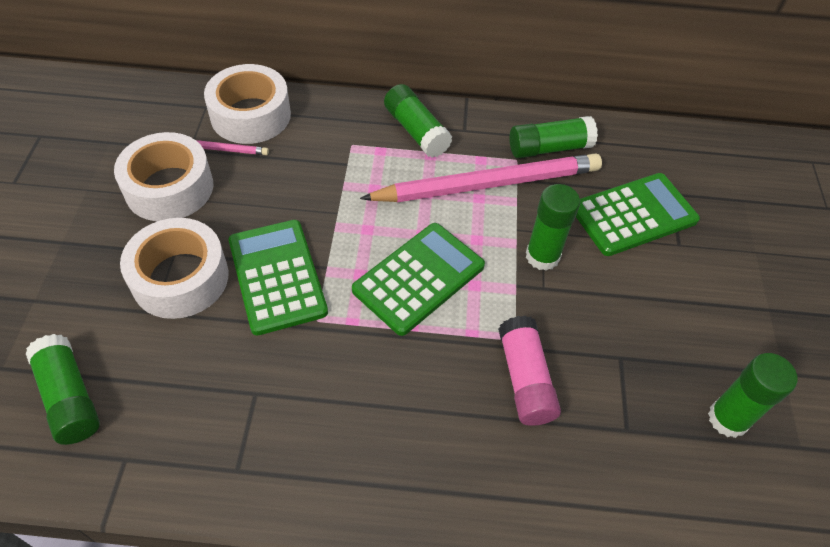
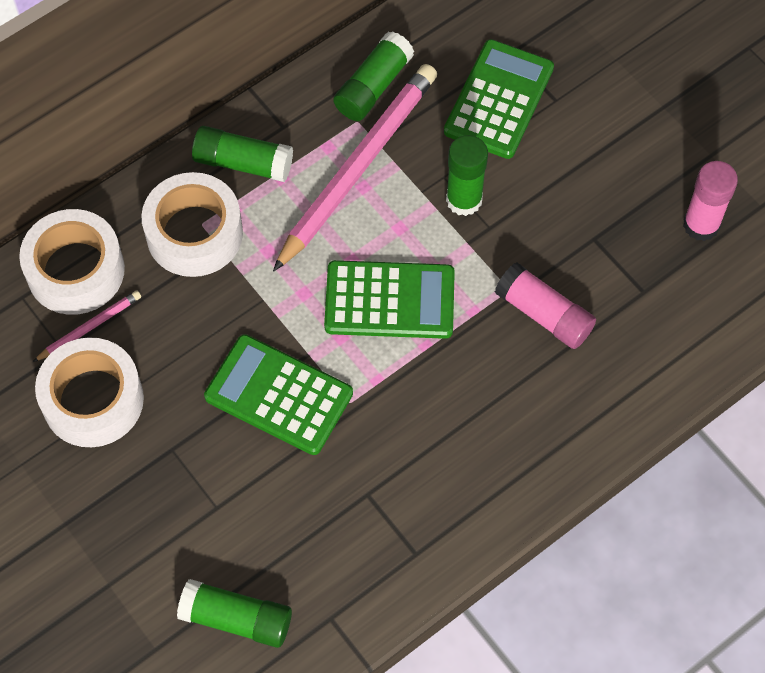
camera: 40 degrees left, 10 degrees up
(180, 278) = (203, 464): white tape -> white tape (194, 233)
(419, 278) = (389, 301): green calculator -> green calculator turned 90 degrees clockwise
(728, 419) = (701, 225): green glue stick -> pink glue stick

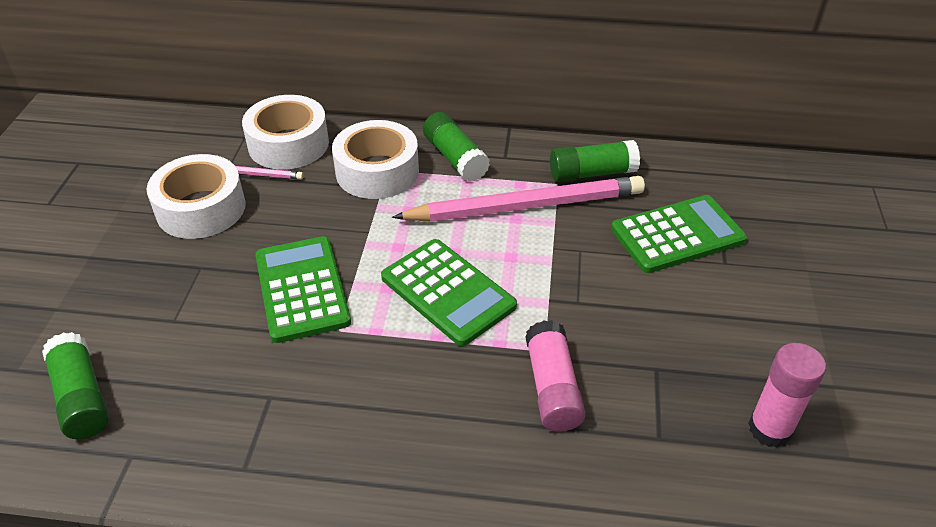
camera: 45 degrees right, 20 degrees down
(464, 200) = (578, 273): green glue stick -> none

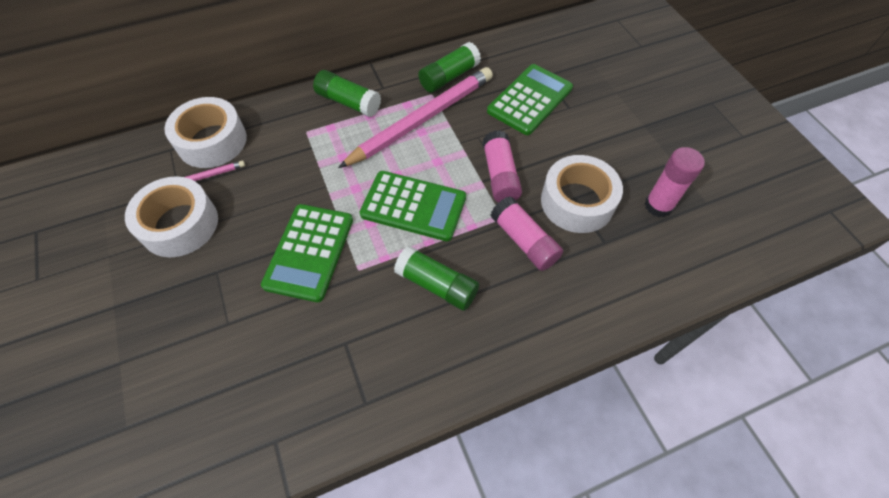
camera: 30 degrees left, 15 degrees up
(81, 397) = (200, 420): green glue stick -> green glue stick (436, 285)
(302, 289) = (309, 252): green calculator -> green calculator turned 120 degrees counterclockwise
(377, 171) = (298, 136): white tape -> white tape (577, 202)
(576, 302) = (500, 175): none -> pink glue stick

